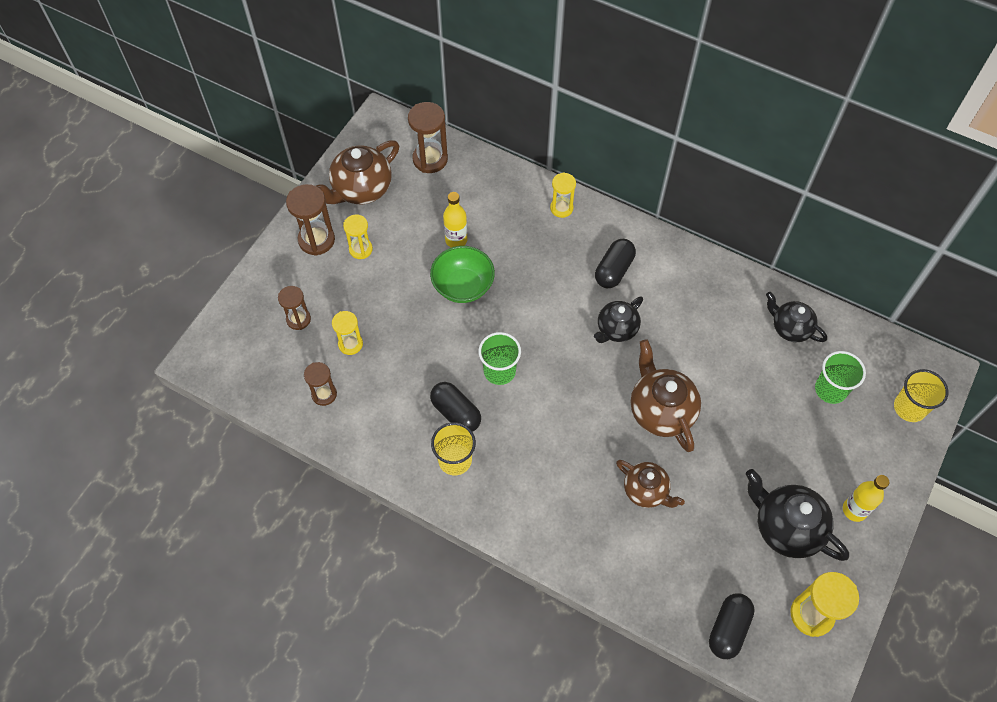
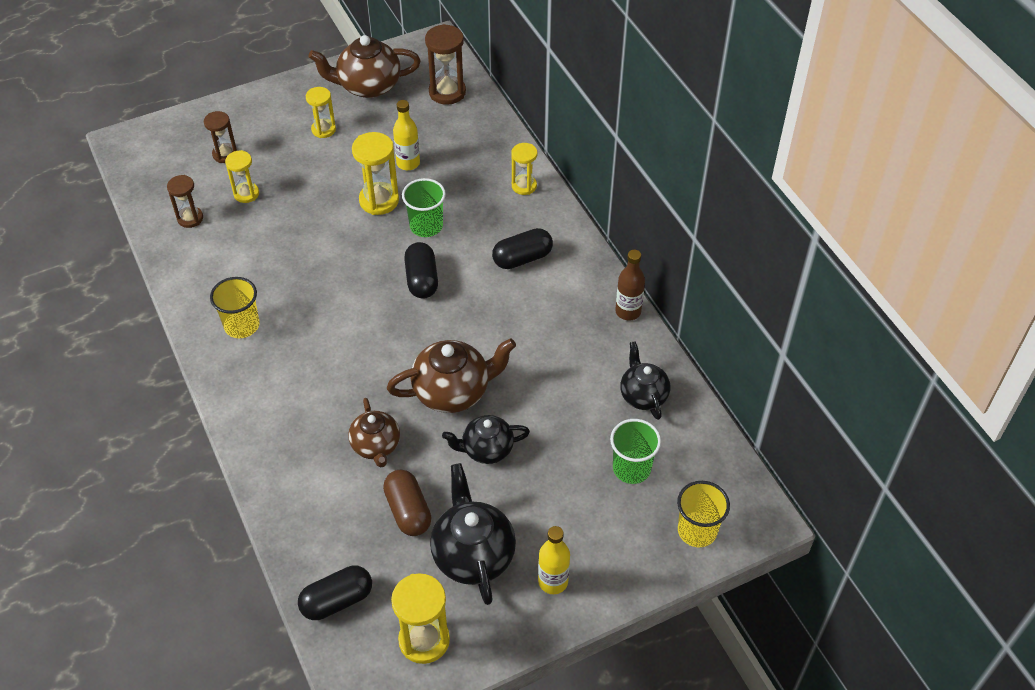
camera: 35 degrees right, 10 degrees down
(316, 240) = (296, 105): brown hourglass -> none
(456, 413) = (278, 291): black capsule -> black capsule (422, 279)
(463, 286) = (379, 200): green bowl -> yellow hourglass
(499, 371) = (345, 280): green cup -> green cup (426, 226)
(616, 329) = (478, 305): black teapot -> black teapot (486, 449)
(661, 411) = (453, 391): brown teapot -> brown teapot turned 60 degrees clockwise
(714, 526) = (408, 511): none -> brown capsule
(724, 268) = (628, 311): none -> brown bottle

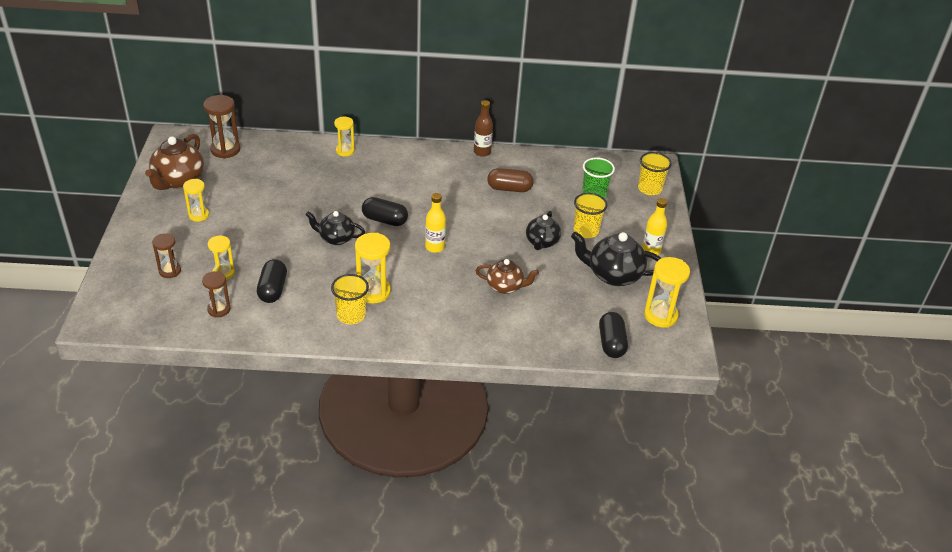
camera: 65 degrees left, 10 degrees down
(379, 200) = (295, 214): yellow hourglass -> yellow hourglass (373, 292)
(408, 163) = (274, 189): yellow bottle -> yellow bottle (435, 247)
(408, 511) = (565, 290): brown capsule -> brown capsule (509, 188)
(426, 226) = (339, 202): green cup -> none
(453, 391) = (487, 240): brown teapot -> none
(522, 258) = (405, 174): black capsule -> black capsule (273, 289)
(544, 489) = (586, 231): none -> yellow cup
(643, 395) = (547, 171): black teapot -> black teapot (336, 238)

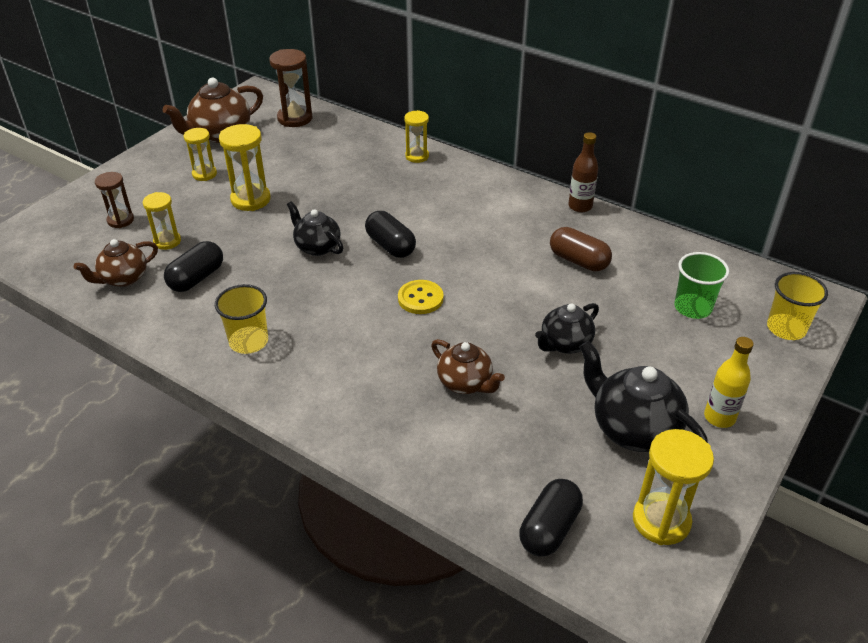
camera: 35 degrees right, 0 degrees up
(219, 309) = (123, 278): brown hourglass -> brown teapot
(373, 292) = (300, 324): yellow hourglass -> yellow hourglass (251, 199)
(435, 247) = (420, 298): yellow bottle -> yellow button
(586, 231) = (641, 352): yellow cup -> none

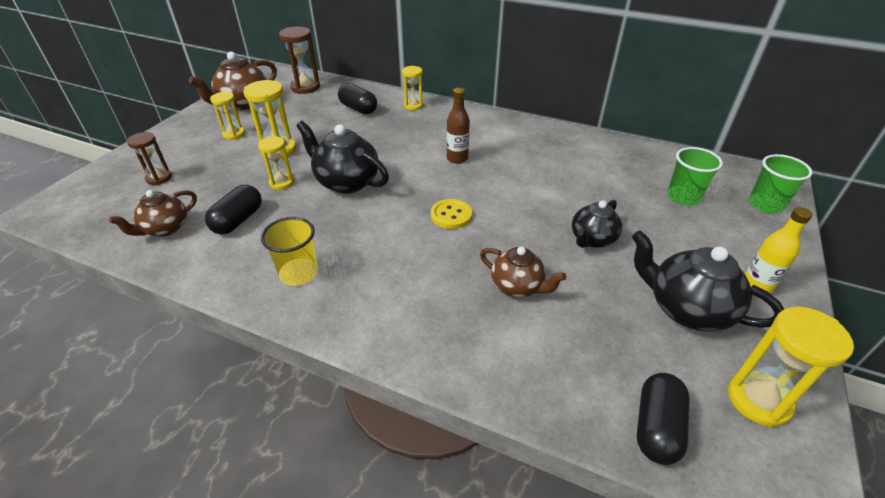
camera: 10 degrees left, 0 degrees up
(167, 241) = (206, 191): yellow hourglass -> yellow hourglass (281, 182)
(317, 247) = (346, 182): black teapot -> black teapot, size x1.55
(390, 246) = (411, 174): black capsule -> black capsule (358, 109)
(578, 261) = (574, 170): brown capsule -> none
(580, 206) = (557, 130): brown bottle -> brown bottle (457, 158)
(786, 328) = (765, 205): yellow cup -> green cup

